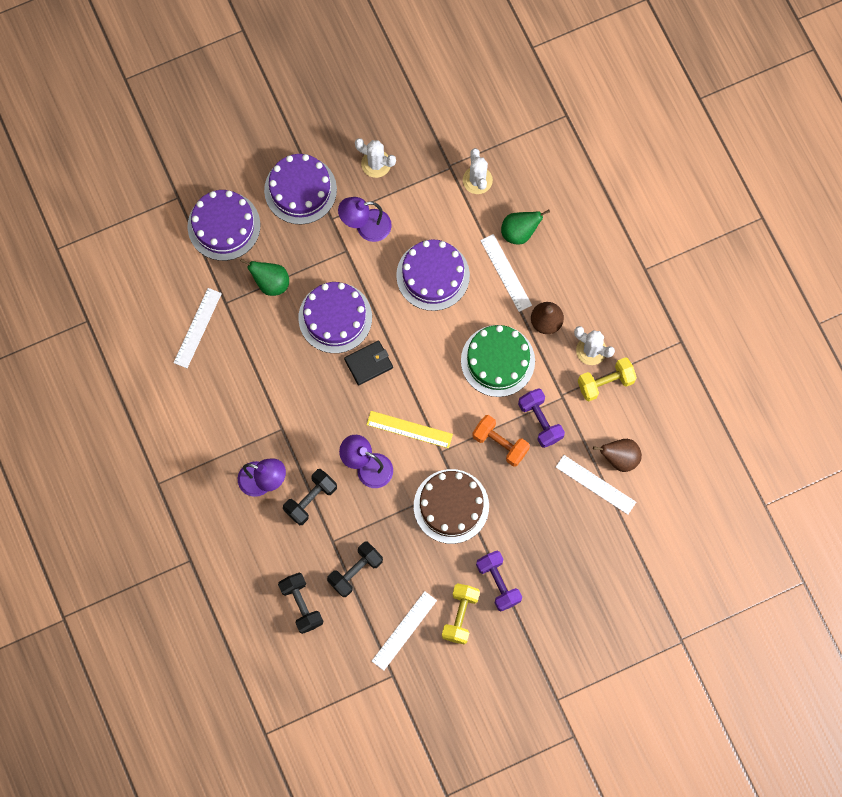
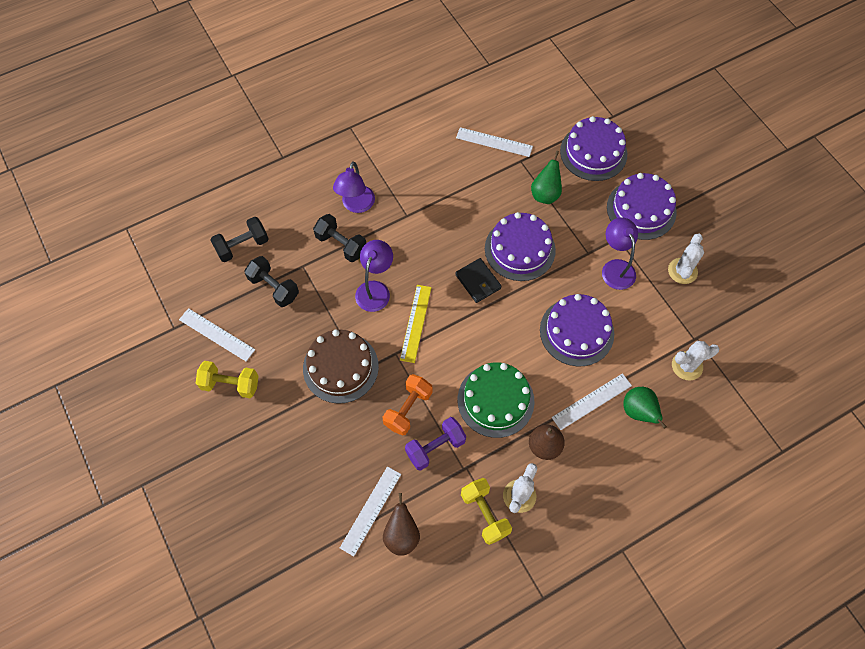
camera: 85 degrees right, 10 degrees down
(498, 583) = (263, 418): purple dumbbell -> none

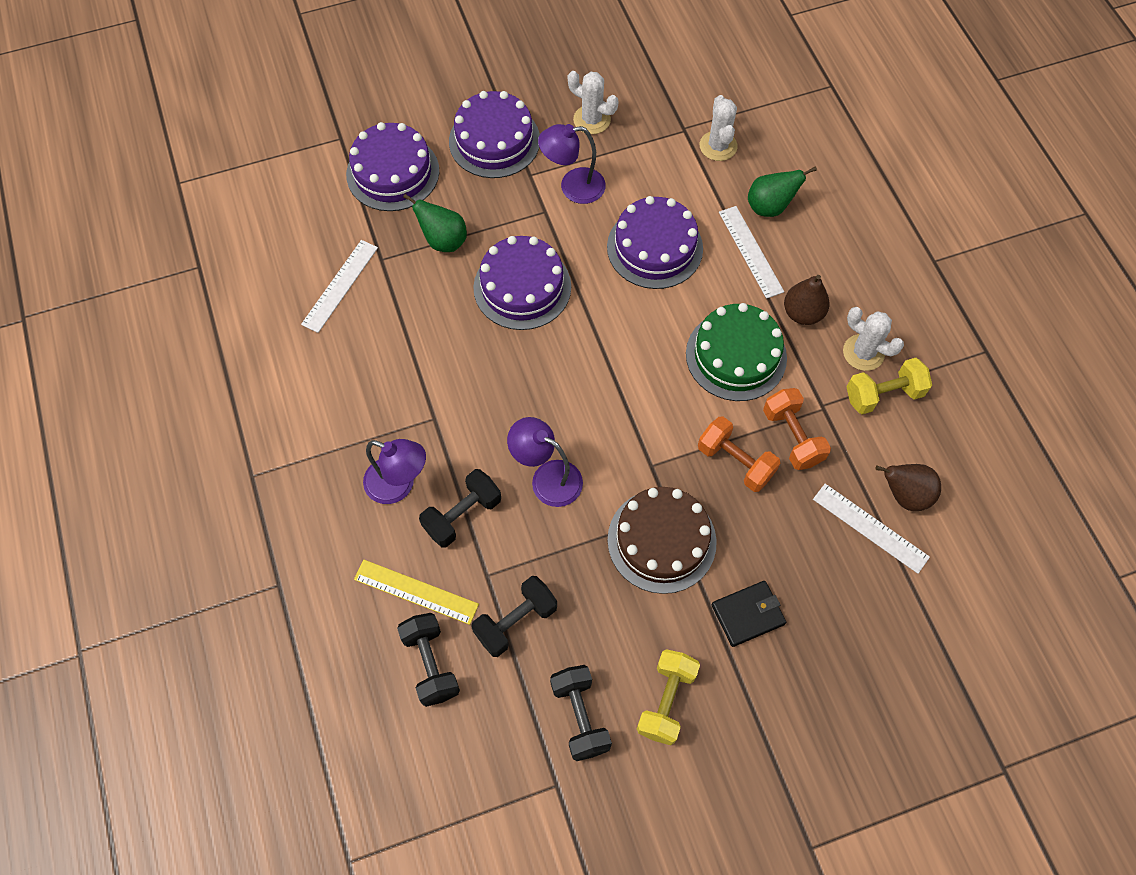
camera: 80 degrees left, 0 degrees up
(217, 334) = (580, 716): white ruler -> black dumbbell
(415, 323) = (610, 433): yellow ruler -> yellow ruler (416, 591)
(435, 447) = (792, 437): purple dumbbell -> orange dumbbell
(478, 281) = (561, 345): black wallet -> black wallet (748, 614)

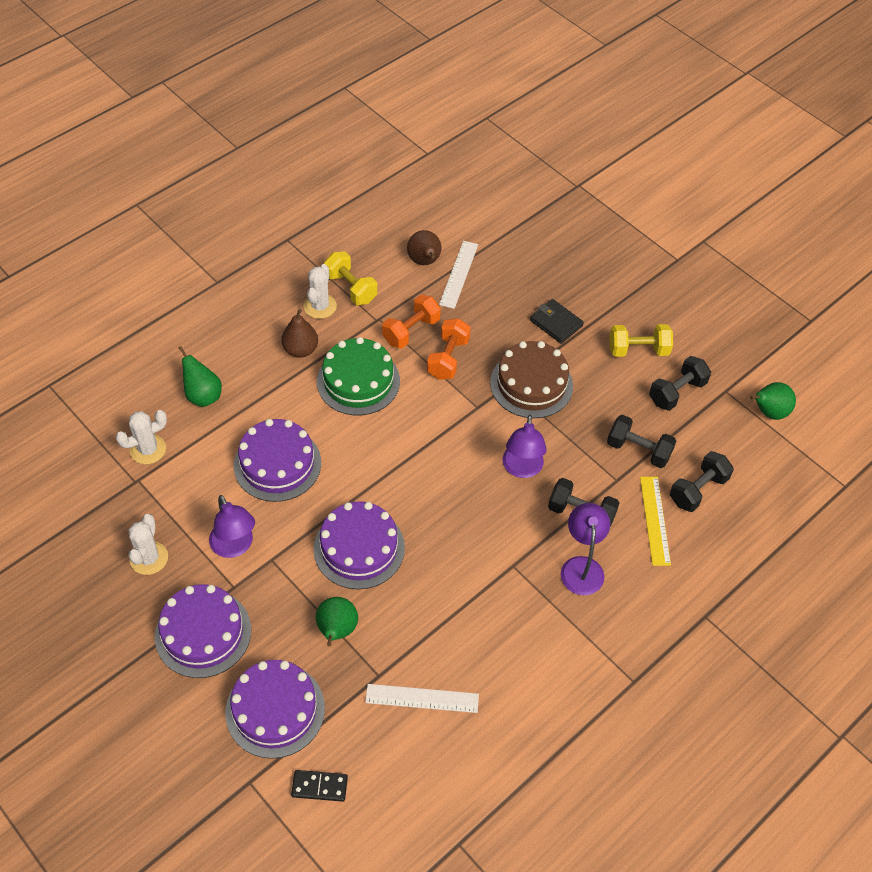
camera: 115 degrees left, 10 degrees down
(307, 184) = (319, 786): none -> black domino
(500, 825) = (768, 412): none -> green pear
(750, 251) = (254, 397): white ruler -> none

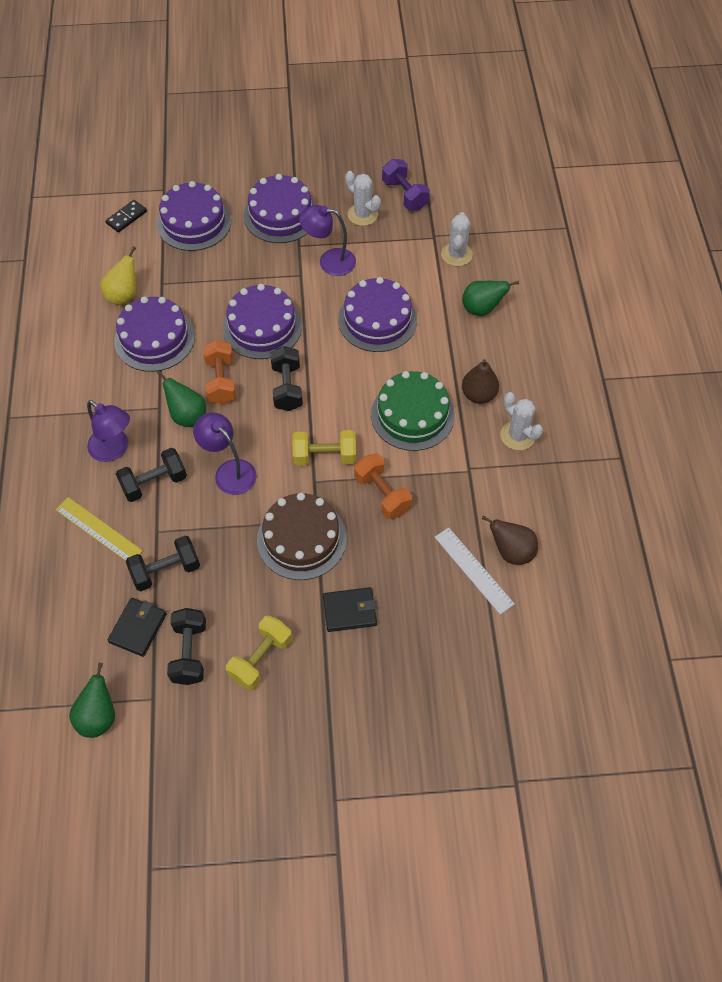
camera: 130 degrees right, 5 degrees up
(93, 538) = (405, 195): none -> purple dumbbell
(336, 630) = (214, 280): green pear -> green pear (187, 416)
(351, 288) = (522, 471): yellow dumbbell -> yellow dumbbell (324, 456)
(411, 331) = (435, 486): orange dumbbell -> orange dumbbell (221, 381)
(422, 698) = (124, 296): white ruler -> yellow pear
(447, 628) = (154, 339): none -> purple cake
(694, 435) = (138, 628): none -> black wallet
(698, 490) = (90, 585): black dumbbell -> black dumbbell (287, 387)

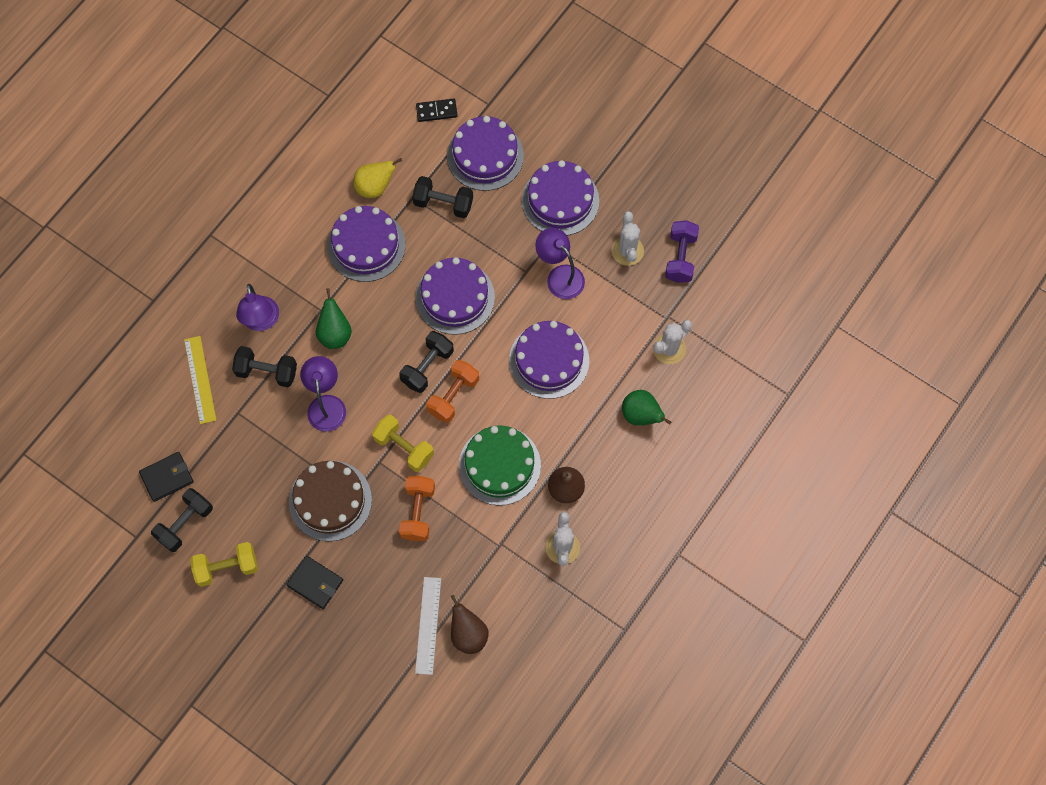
camera: 40 degrees right, 10 degrees up
(98, 716) = (93, 521): green pear -> none
(166, 570) = (219, 449): black dumbbell -> black dumbbell (443, 203)
(221, 381) = (384, 322): orange dumbbell -> orange dumbbell (453, 396)

